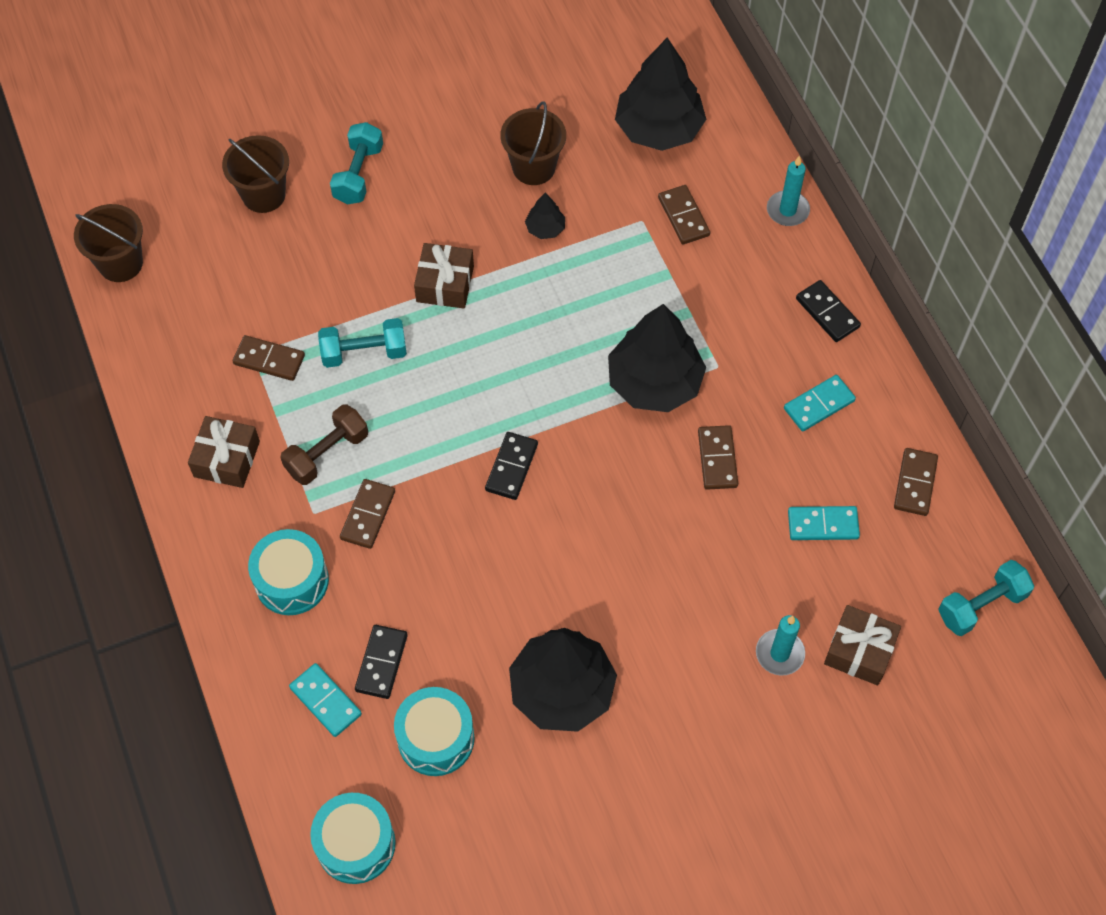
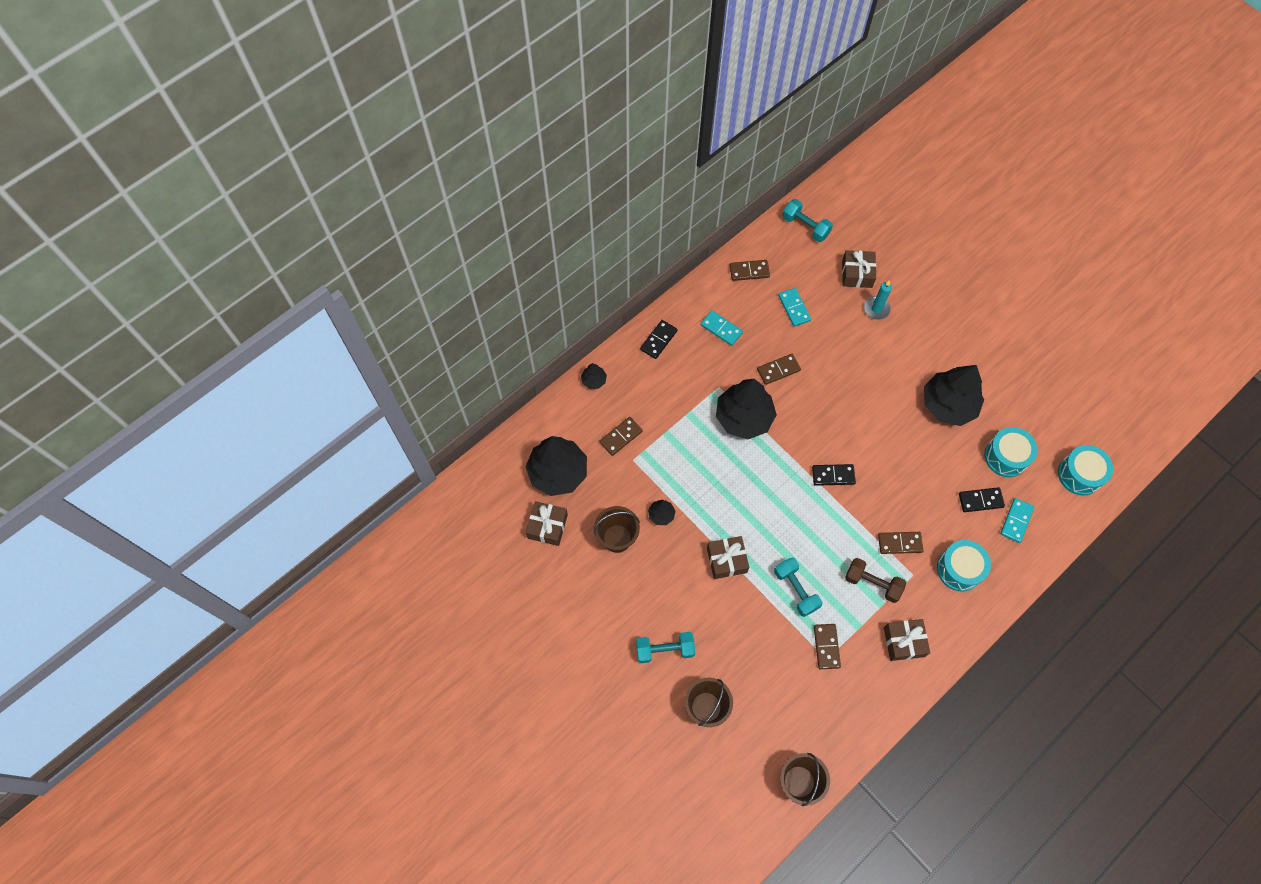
camera: 110 degrees left, 5 degrees up
(584, 96) = (547, 526): none -> brown gift
(787, 210) = (594, 380): turquoise candle -> black tree

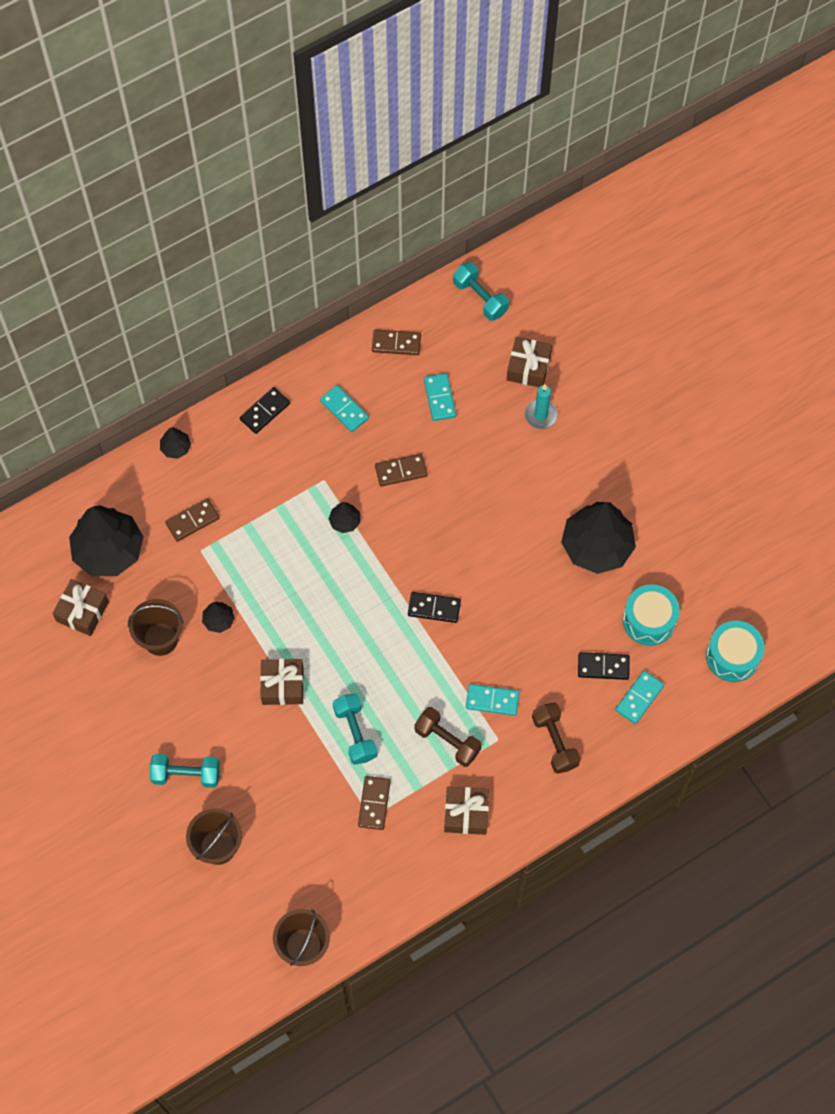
camera: 10 degrees right, 0 degrees up
(744, 417) = (345, 521): black tree -> black tree, size x0.44
(900, 543) = (492, 700): brown domino -> turquoise domino
(959, 569) = (555, 742): turquoise drum -> brown dumbbell

